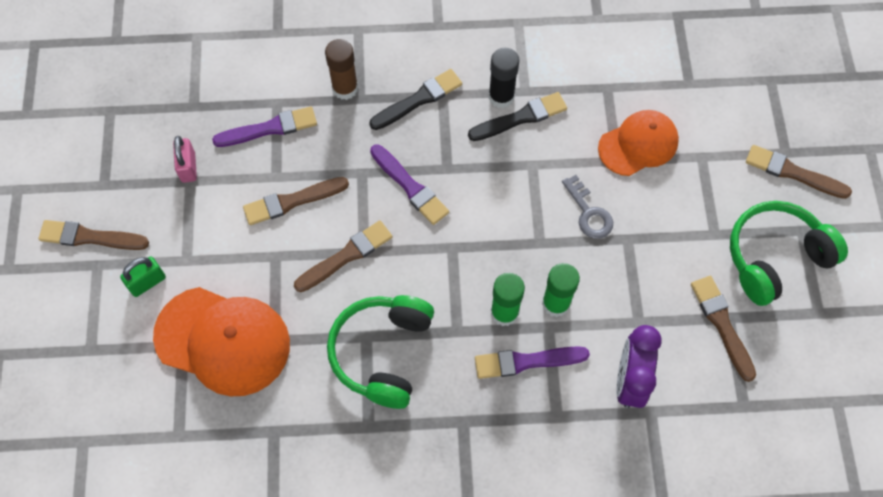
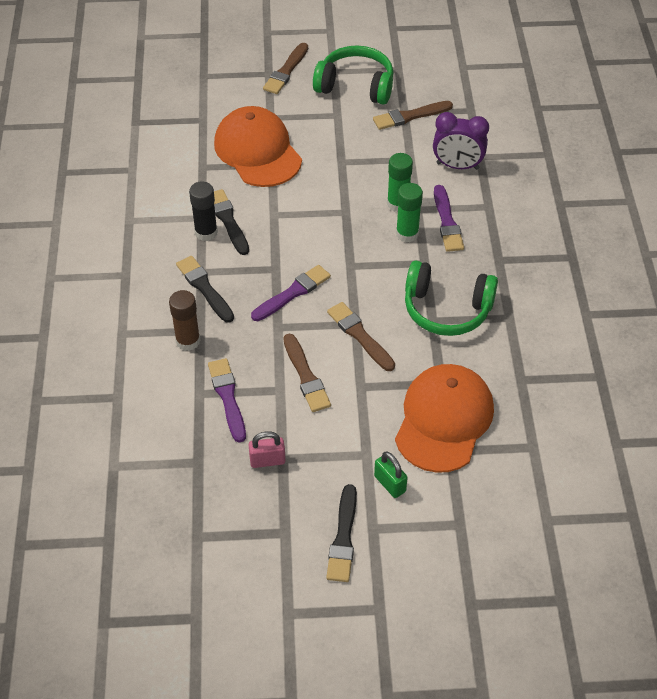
camera: 90 degrees left, 15 degrees down
(90, 237) = (343, 538): brown brush -> black brush
(588, 213) = (319, 182): grey key -> none
(638, 144) = (257, 151): orange cap -> orange cap, size x1.53
(775, 257) = (356, 86): green headphones -> green headphones turned 135 degrees clockwise

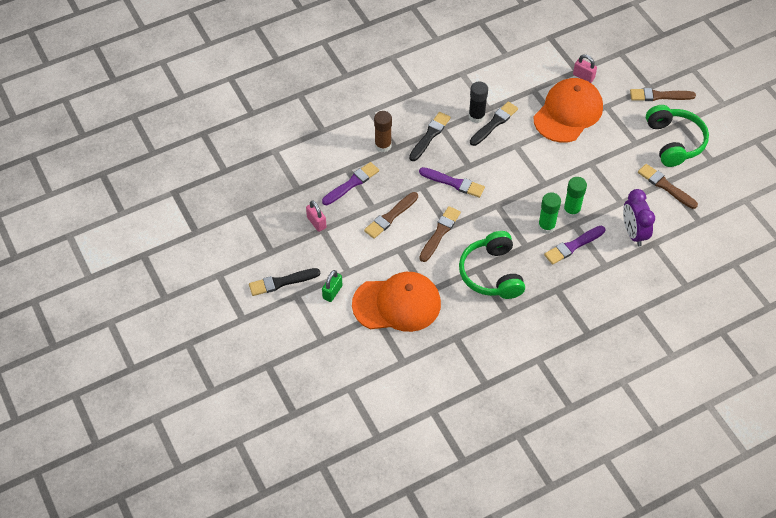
camera: 65 degrees right, 5 degrees up
(215, 118) = (583, 76): none -> pink padlock

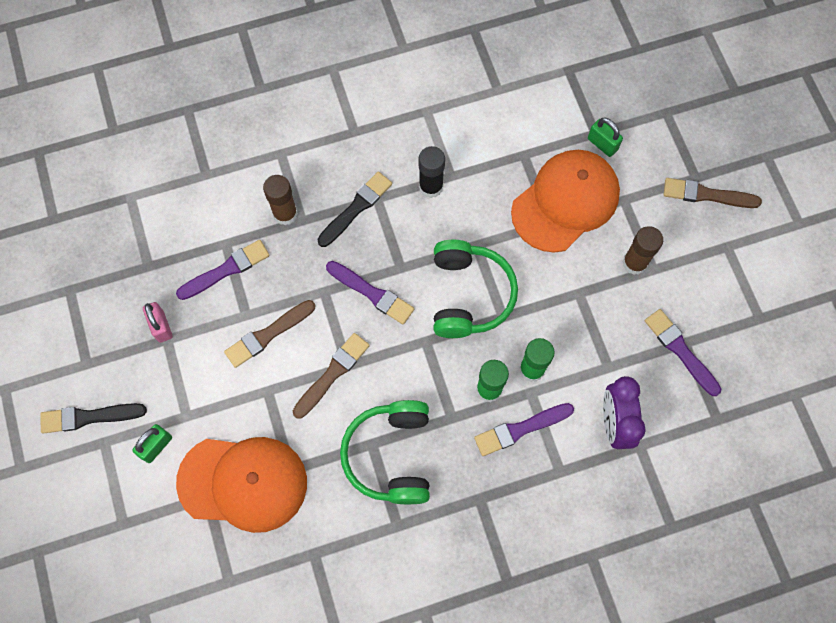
camera: 10 degrees right, 15 degrees up
(494, 123) = (454, 202): black brush -> none
(583, 76) = (602, 144): pink padlock -> green padlock
(622, 141) = (634, 263): none -> brown glue stick
(665, 186) = (680, 350): brown brush -> purple brush
(674, 142) = (710, 277): green headphones -> green headphones (469, 295)

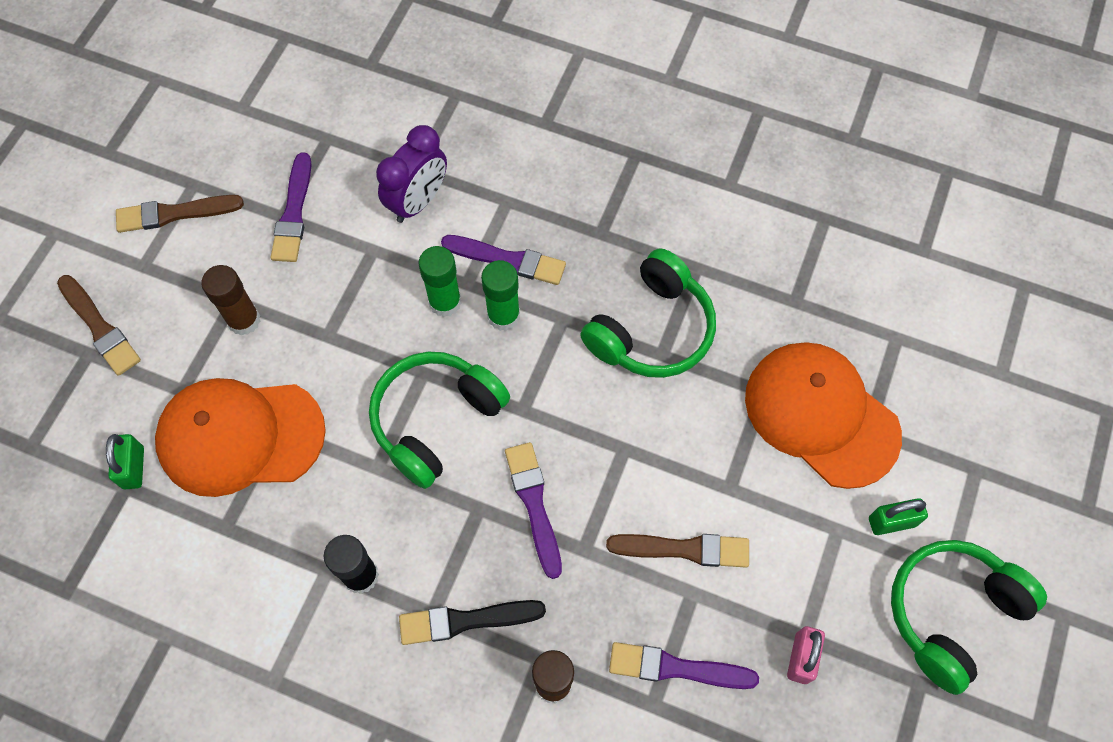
camera: 140 degrees left, 5 degrees down
(89, 417) = (951, 613): black brush -> green headphones
(332, 373) = (646, 452): brown brush -> brown brush (174, 214)

